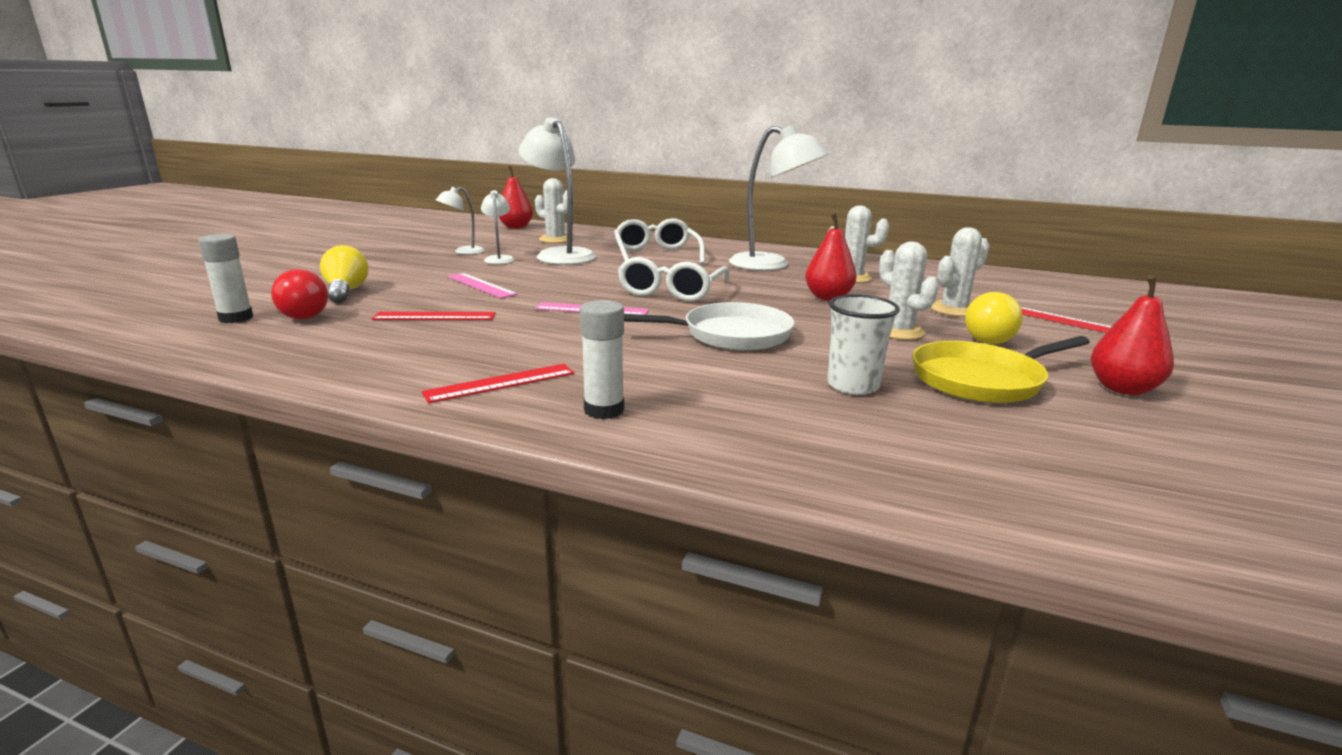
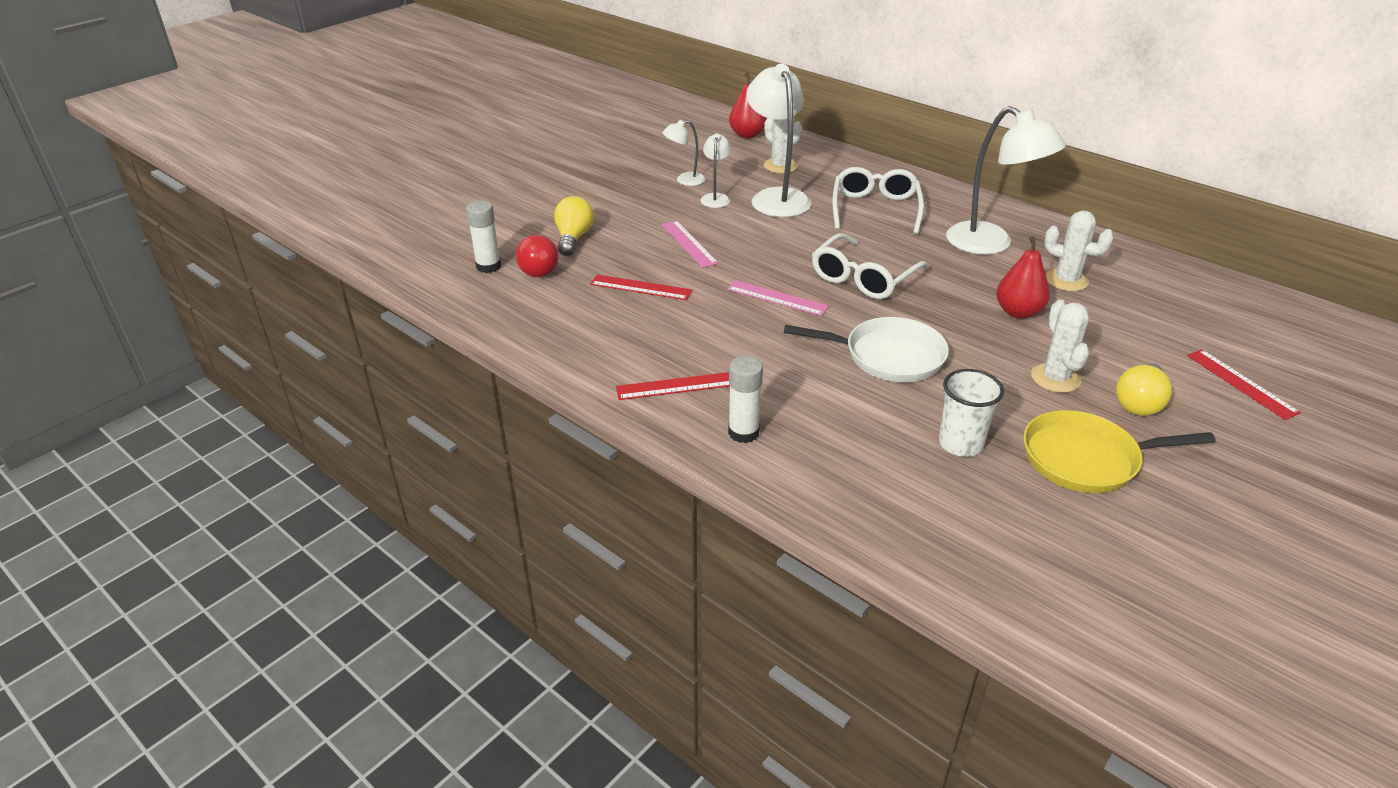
camera: 20 degrees right, 15 degrees up
(953, 310) = (1141, 353): white cactus -> none
(1122, 389) = (1216, 497): red pear -> none

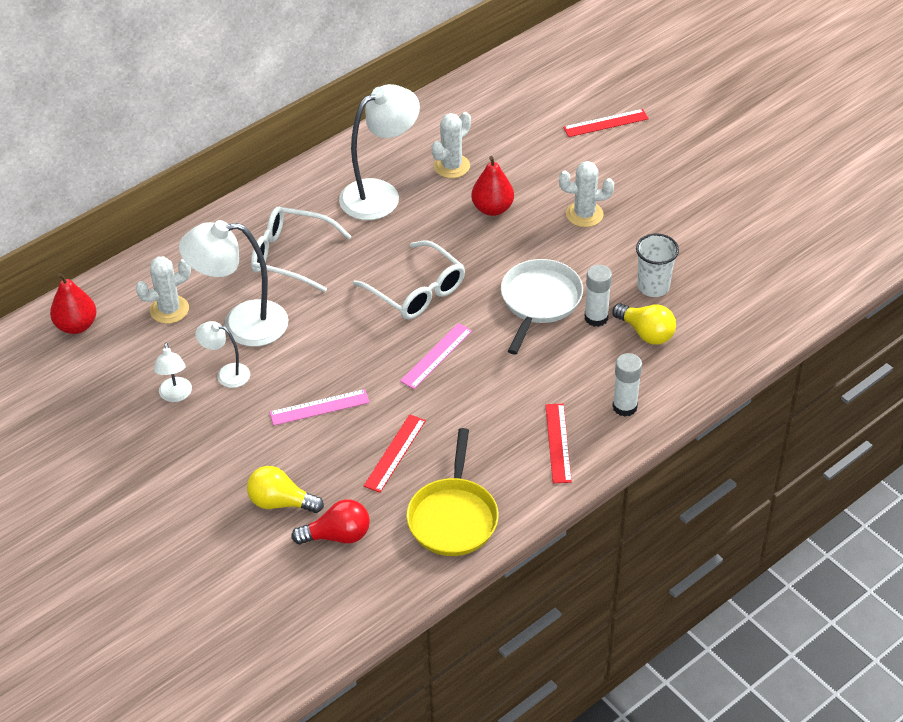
camera: 80 degrees left, 10 degrees up
(488, 266) = (322, 578): white glue stick -> white glue stick (596, 318)
(1086, 459) = (676, 227): yellow pan -> yellow pan (453, 517)
(1139, 403) = (620, 181): yellow light bulb -> yellow light bulb (646, 333)

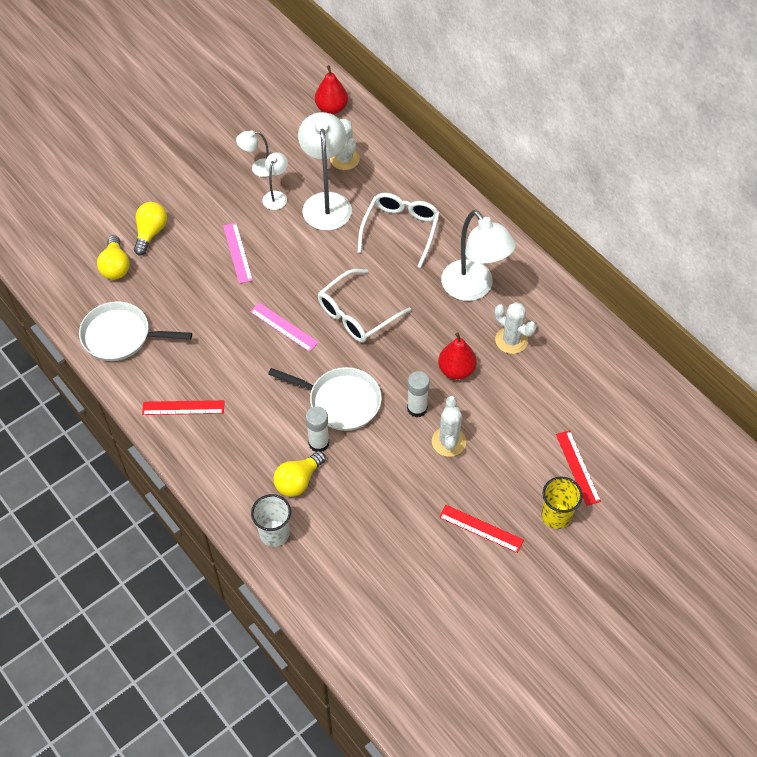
camera: 90 degrees right, 10 degrees up
(337, 535) = (115, 266): red light bulb -> yellow light bulb
(395, 453) = (187, 300): red ruler -> red ruler (481, 528)
(453, 517) = (120, 336): yellow pan -> white pan
(624, 407) = (216, 458): white glue stick -> white glue stick (417, 408)
(653, 286) = (354, 491): white cup -> white cup (274, 533)
(662, 139) = (556, 516): none -> yellow cup

